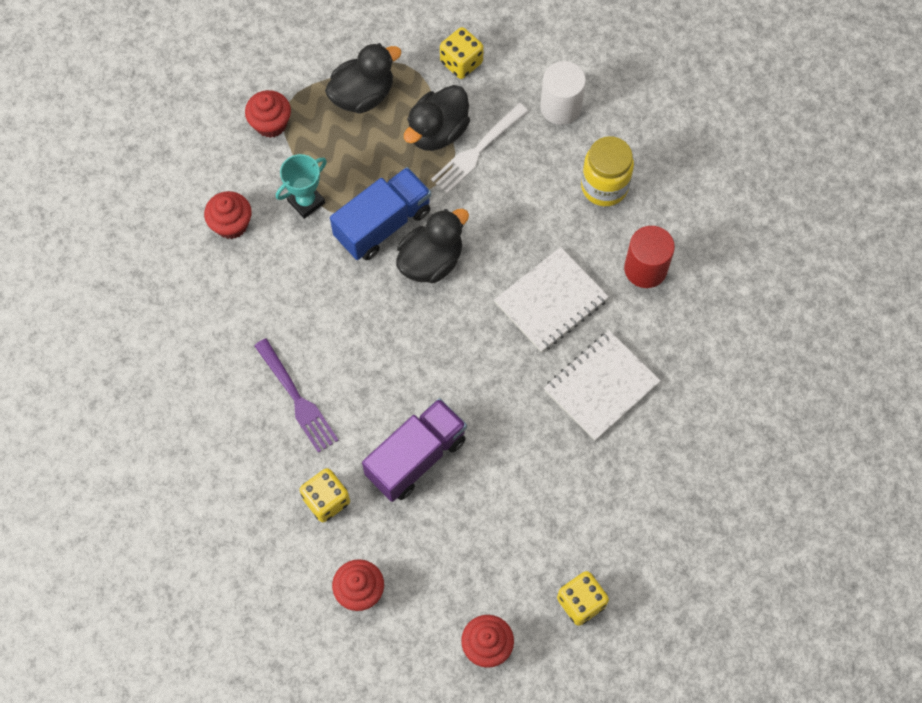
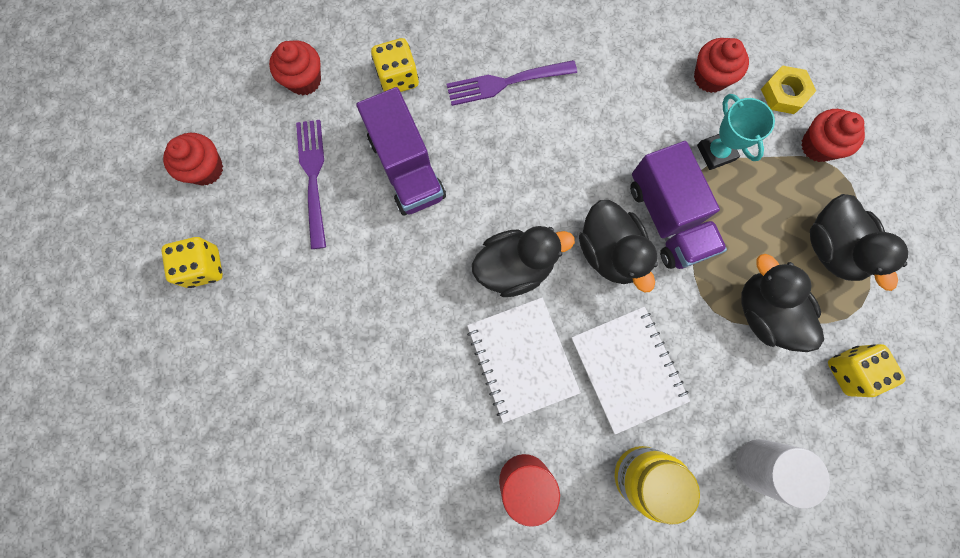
camera: 110 degrees right, 10 degrees up
(227, 161) = (784, 93): none -> yellow nut
(383, 224) = (667, 218): blue truck -> purple truck
(458, 538) = (313, 178): none -> purple fork
(474, 332) = (515, 267): none -> black duck
(478, 150) = (729, 348): white fork -> none
(601, 386) = (408, 374): white notebook -> white notebook (628, 369)

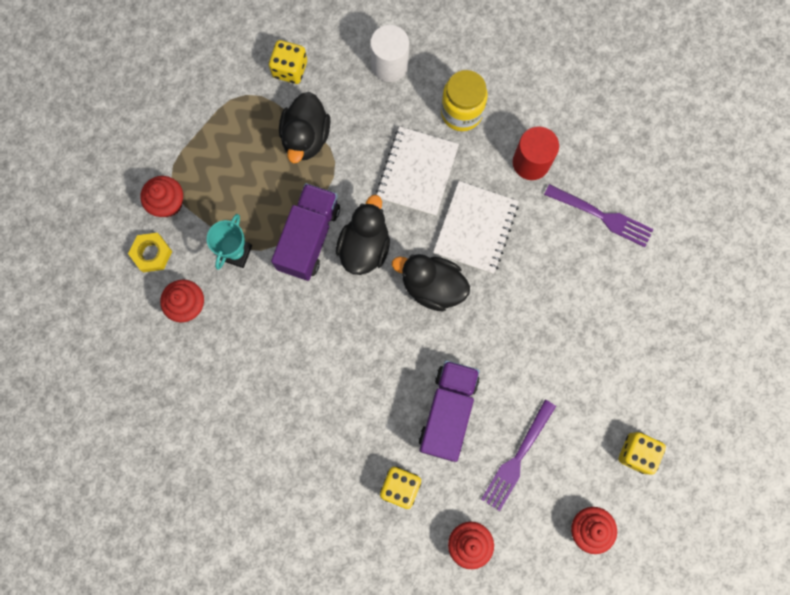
camera: 140 degrees left, 0 degrees up
(507, 82) = (327, 418): purple fork -> purple fork (601, 216)
(831, 248) = (228, 139): black duck -> none

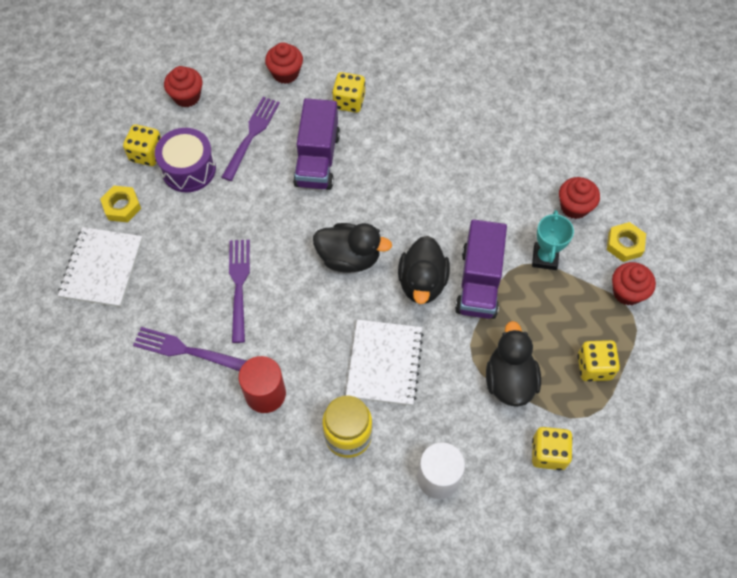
camera: 170 degrees right, 15 degrees down
(225, 136) = (594, 367): none -> yellow dice
(476, 228) = (315, 317): white notebook -> white notebook (102, 268)
(546, 274) = (239, 286): none -> purple fork
(590, 424) = (188, 169): none -> purple drum
(664, 388) = (122, 206): none -> yellow nut

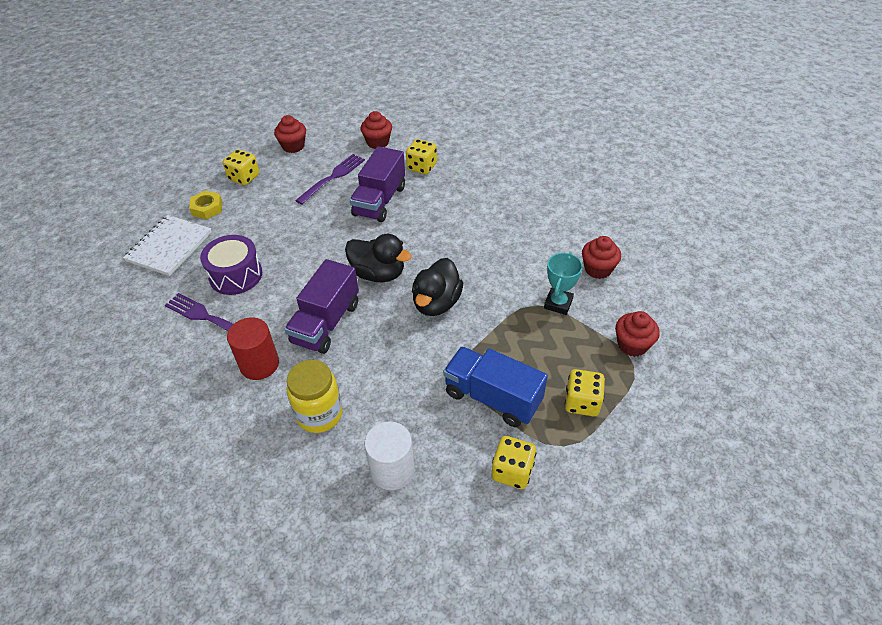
camera: 15 degrees right, 15 degrees down
(188, 169) = (272, 192): purple drum -> purple drum (236, 275)
(239, 286) = (274, 278): purple fork -> none
(384, 363) = (378, 360): white notebook -> none
(479, 282) = (489, 312): purple truck -> purple truck (326, 323)
(509, 380) = (492, 397): black duck -> blue truck
(624, 244) = (639, 306): yellow nut -> none

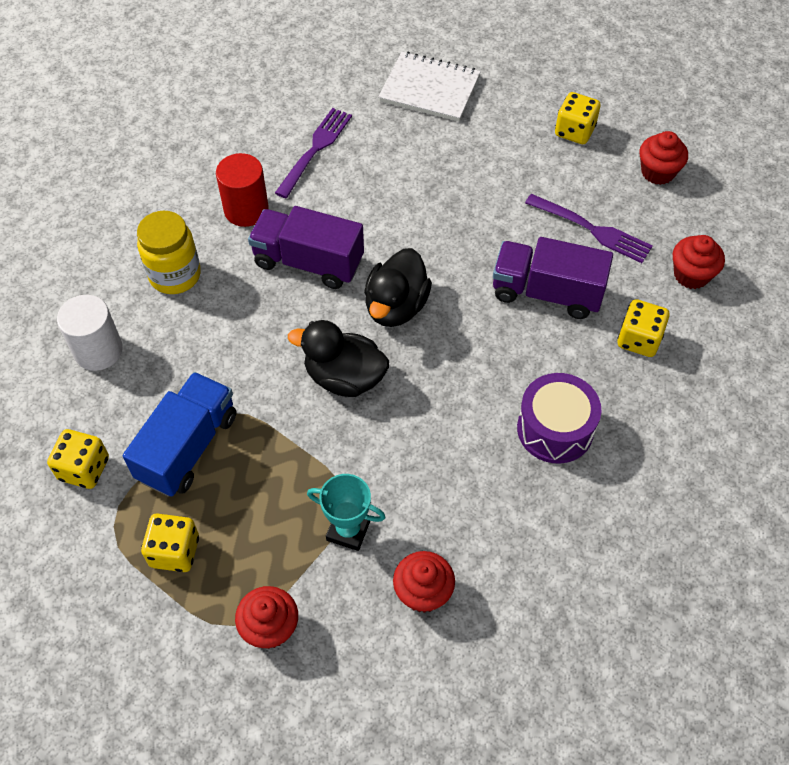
camera: 85 degrees right, 10 degrees up
(207, 208) = (505, 107): yellow nut -> none
(236, 275) = (384, 161): purple drum -> purple drum (555, 429)

